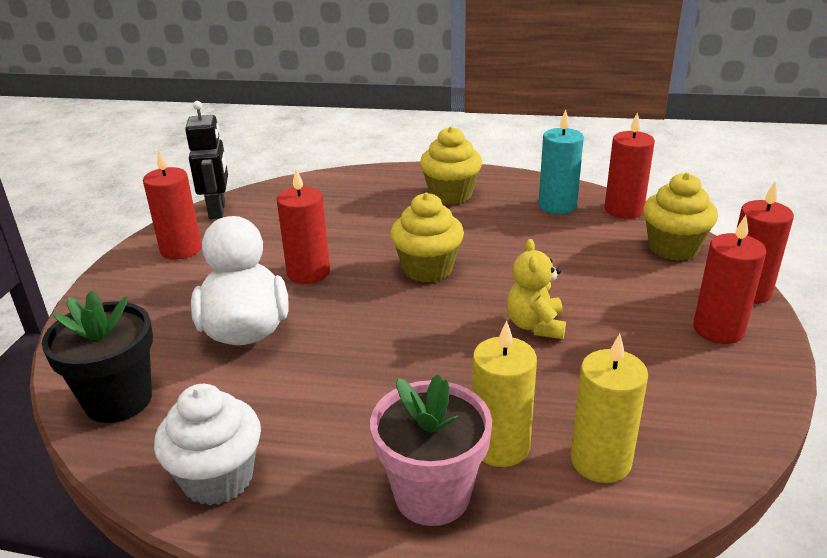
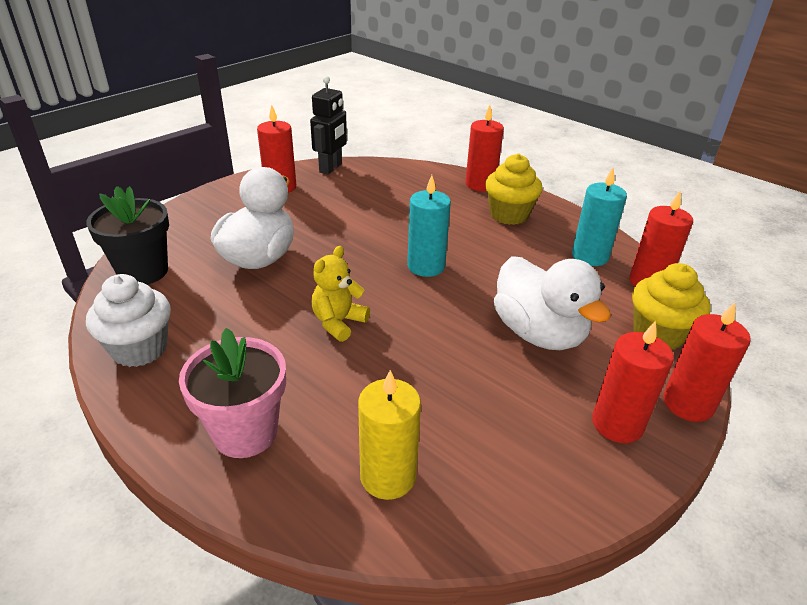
camera: 30 degrees right, 5 degrees up
(308, 272) = (341, 235): red candle -> red candle (480, 184)
(427, 269) = (426, 266): yellow cupcake -> turquoise candle
(500, 446) = (328, 423): yellow candle -> none
(535, 325) = (459, 346): yellow teddy bear -> yellow teddy bear (338, 322)
(587, 286) = (539, 333): none -> white duck

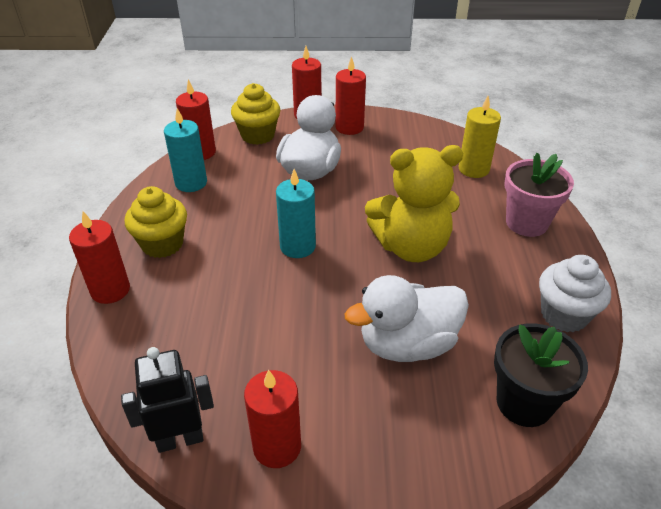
camera: 130 degrees left, 5 degrees up
(338, 322) = (411, 247): yellow teddy bear -> yellow teddy bear, size x1.88

